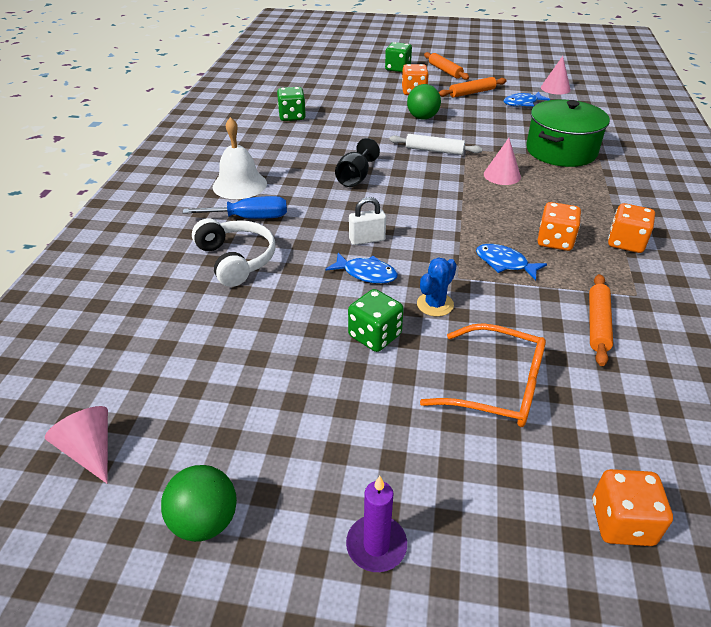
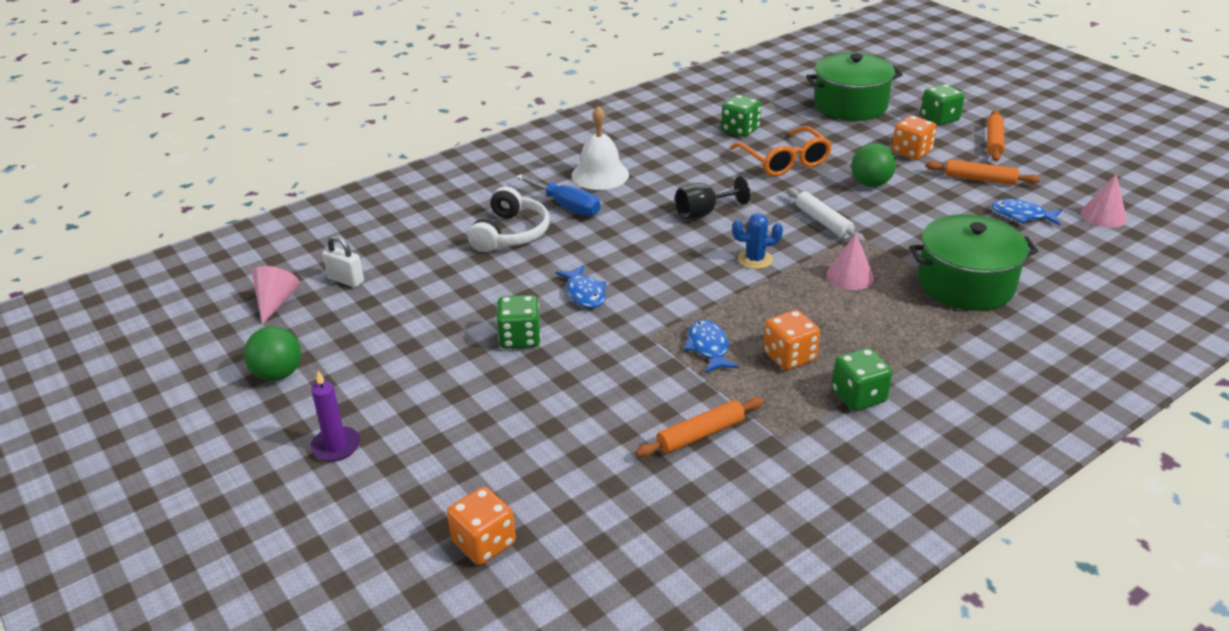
camera: 45 degrees right, 5 degrees down
(336, 78) = (850, 105): none -> green pot
(367, 240) = (627, 268): white padlock -> white padlock (346, 280)
(435, 304) = (597, 344): blue cactus -> blue cactus (755, 259)
(497, 387) = (545, 421): orange glasses -> orange glasses (784, 161)
(625, 243) = (858, 396): orange dice -> green dice

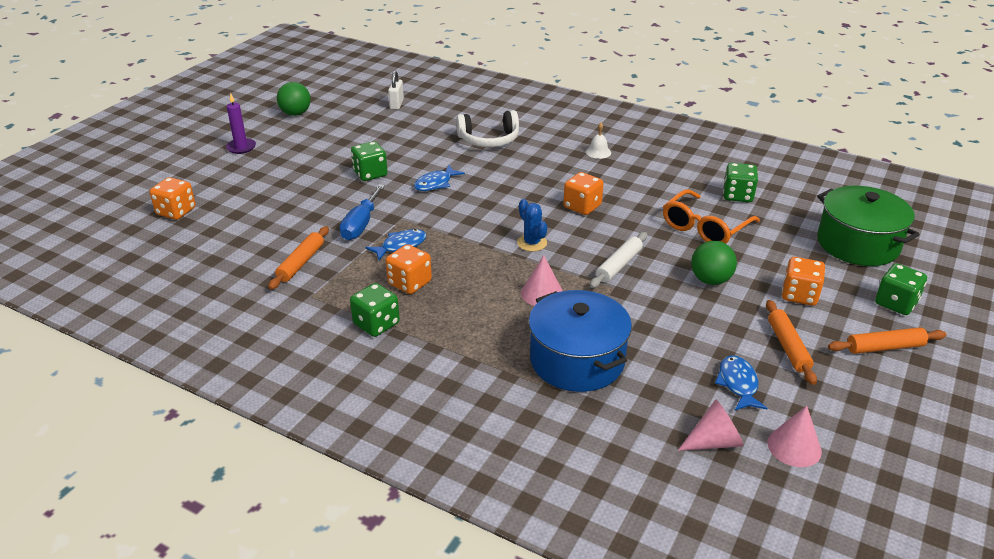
camera: 65 degrees right, 0 degrees up
(276, 302) = (361, 92): pink cone -> pink cone (714, 442)
(567, 206) = (542, 150): blue screwdriver -> blue screwdriver (361, 224)
(600, 175) = (598, 152): white bell -> white bell, size x0.52
(701, 434) = (300, 263): orange rolling pin -> orange rolling pin turned 75 degrees clockwise
(704, 213) = (582, 206): black goblet -> orange dice
(965, 284) = (577, 360): green pot -> blue pot

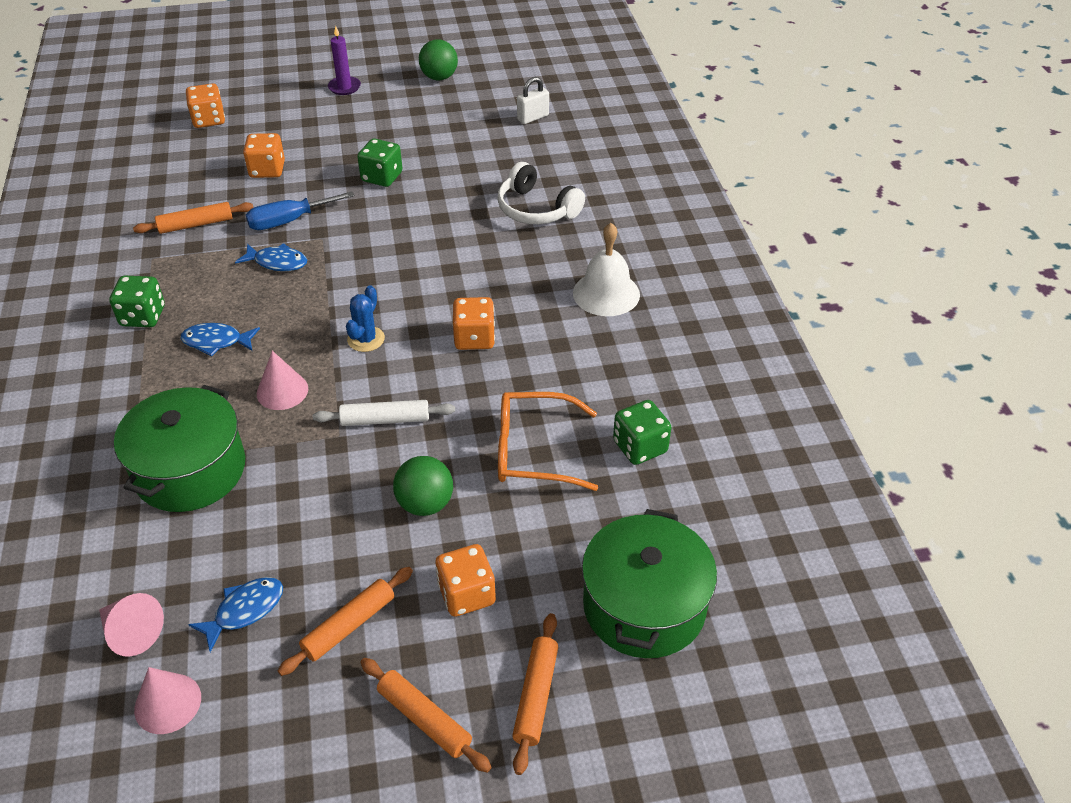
camera: 50 degrees right, 10 degrees up
(409, 283) = (222, 300): orange dice -> orange dice (267, 170)
(435, 183) = (409, 223): blue fish -> blue fish (216, 342)
(577, 360) = (190, 470): blue pot -> green pot
(598, 152) = (606, 293): white bell -> white bell, size x1.91
(895, 303) = (535, 696): green dice -> orange rolling pin

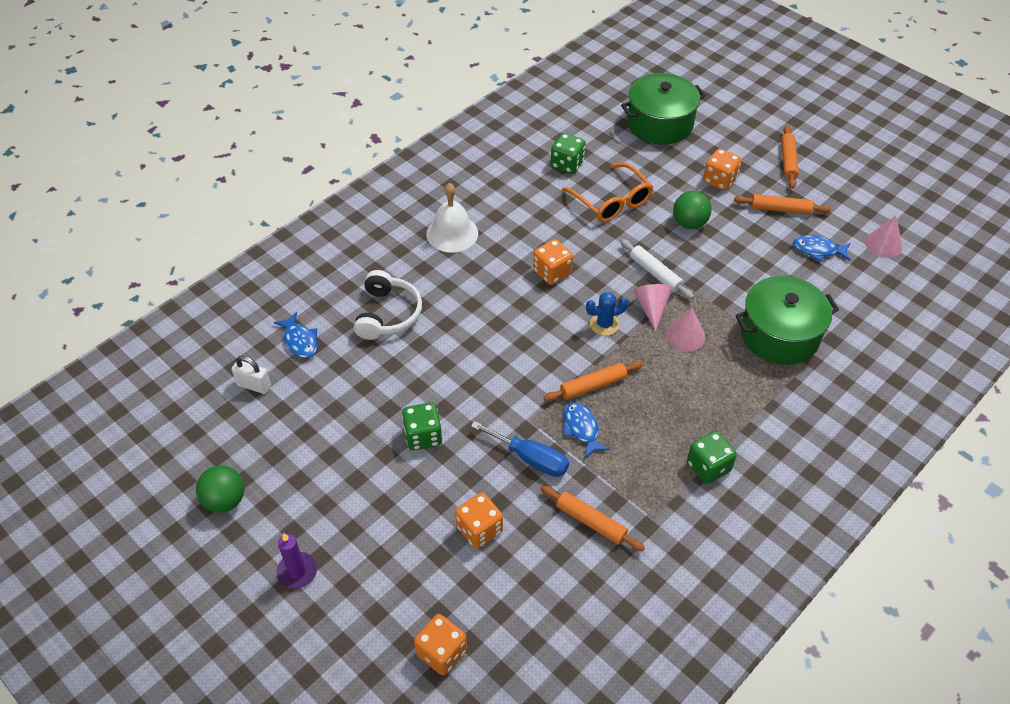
camera: 125 degrees left, 5 degrees up
(132, 632) = (876, 283): pink cone -> pink cone (652, 308)
(216, 342) = (685, 402): blue fish -> blue fish (300, 341)
(535, 696) = (739, 135): orange rolling pin -> orange rolling pin (593, 386)

